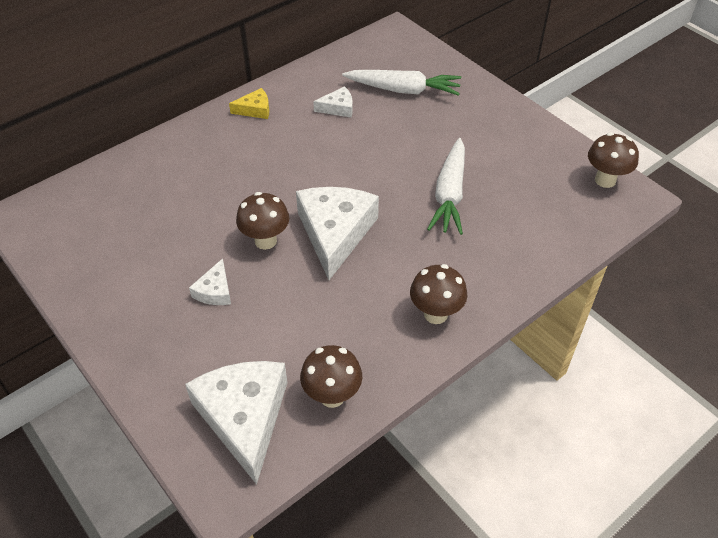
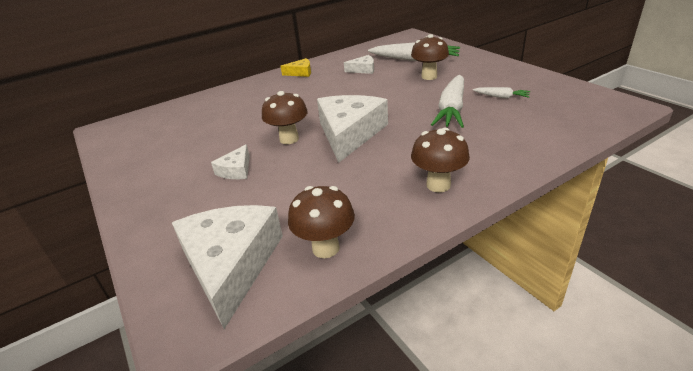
camera: 10 degrees right, 15 degrees down
(506, 173) = (501, 97): none -> white carrot
(605, 180) = (593, 98): brown mushroom -> brown mushroom (429, 76)

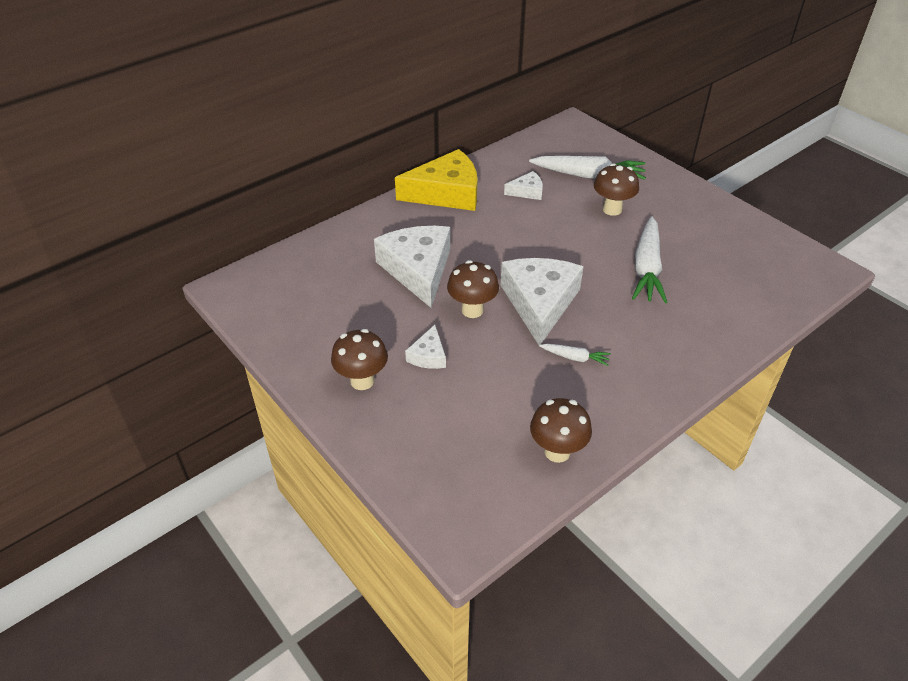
camera: 10 degrees left, 10 degrees up
(231, 264) = (472, 471): white cheese -> white cheese (418, 270)
(300, 73) = (446, 193): yellow cheese -> yellow cheese, size x2.13
(438, 185) = (649, 376): brown mushroom -> brown mushroom (362, 381)
(501, 97) = (699, 249): white carrot -> white carrot (575, 358)

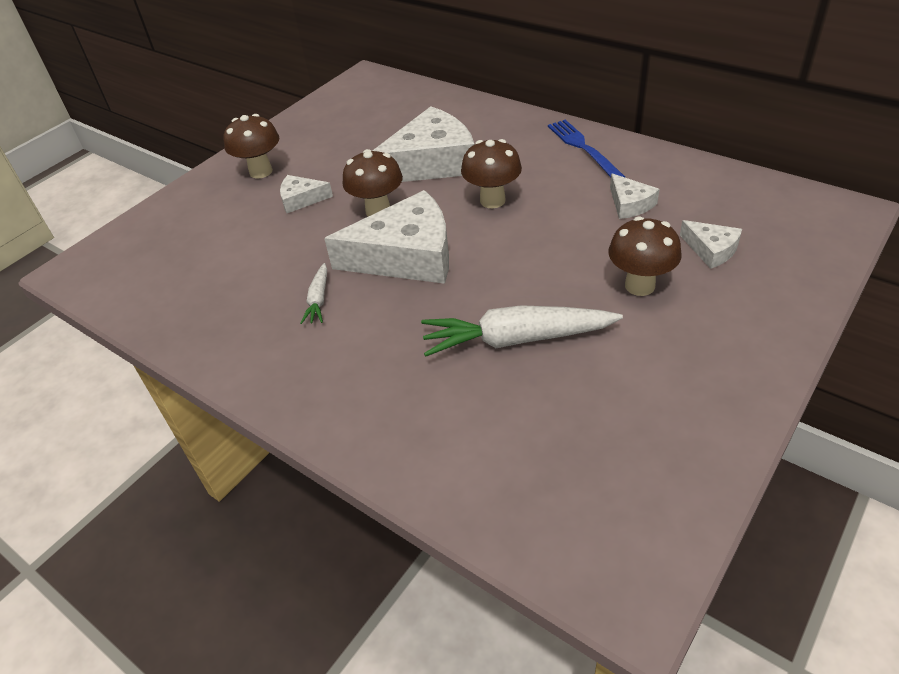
camera: 80 degrees right, 0 degrees up
(446, 193) = (583, 148): yellow cheese -> blue fork
(557, 451) = (175, 310): brown mushroom -> brown mushroom (492, 200)
(588, 176) = (711, 250): white carrot -> white cheese

